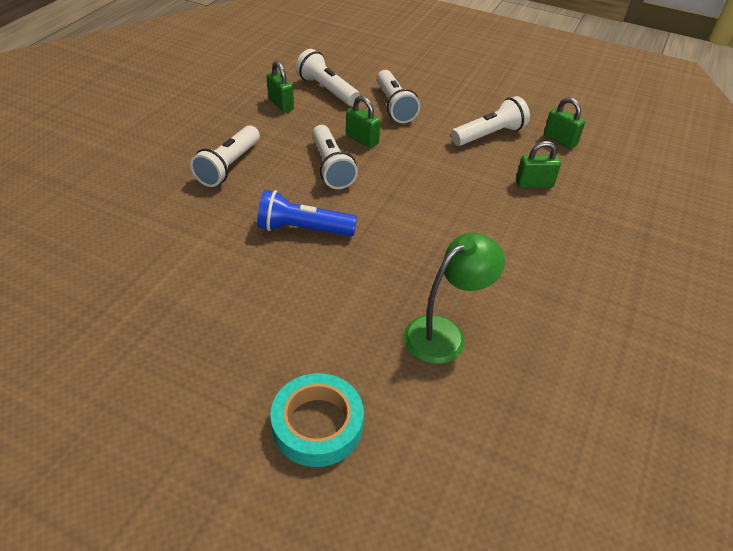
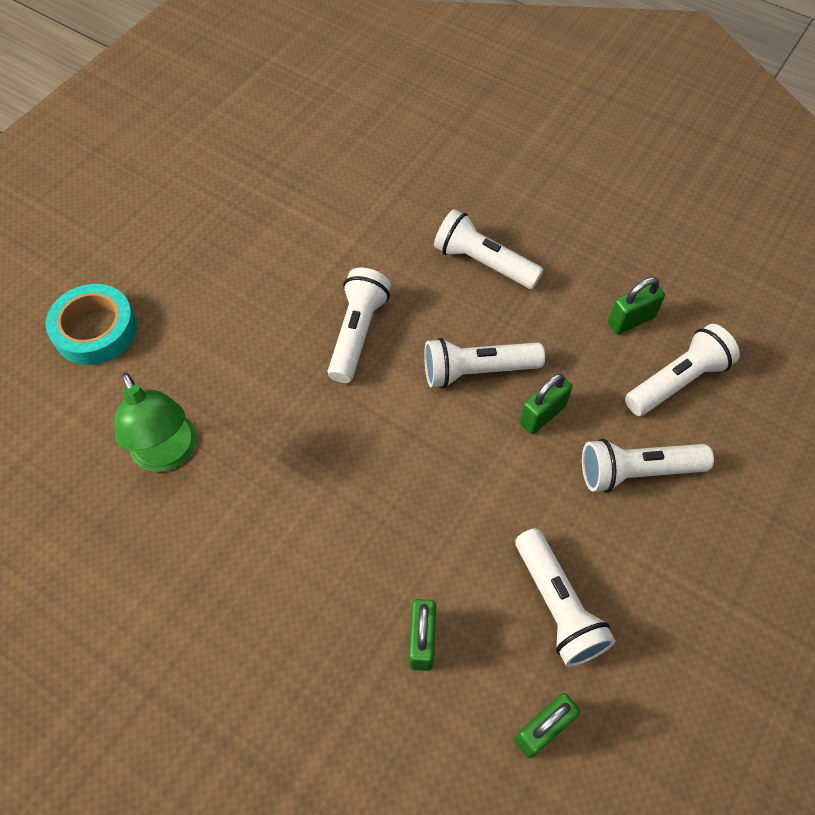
camera: 100 degrees right, 15 degrees up
(303, 229) = (357, 333): blue flashlight -> white flashlight

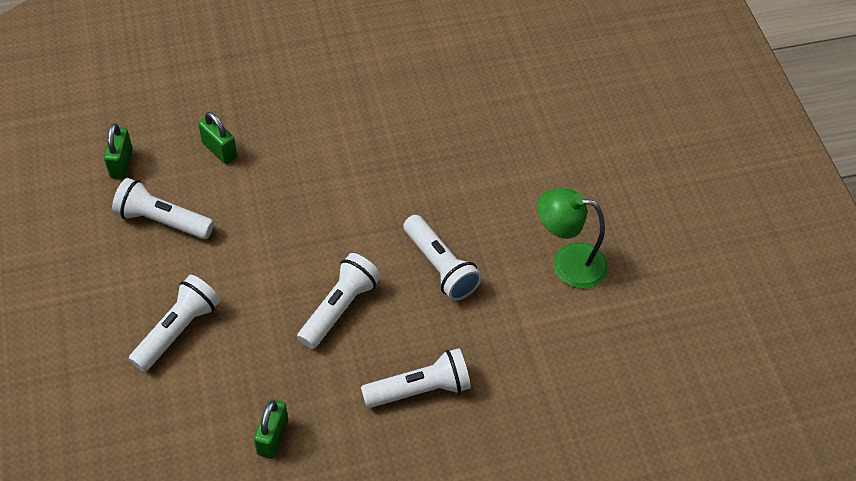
camera: 130 degrees right, 5 degrees down
(95, 330) = (586, 138): turquoise tape -> none
(169, 454) = (453, 119): green lamp -> green lamp (568, 263)
(542, 415) = (270, 315): green padlock -> none
(677, 380) = (201, 417): white flashlight -> none

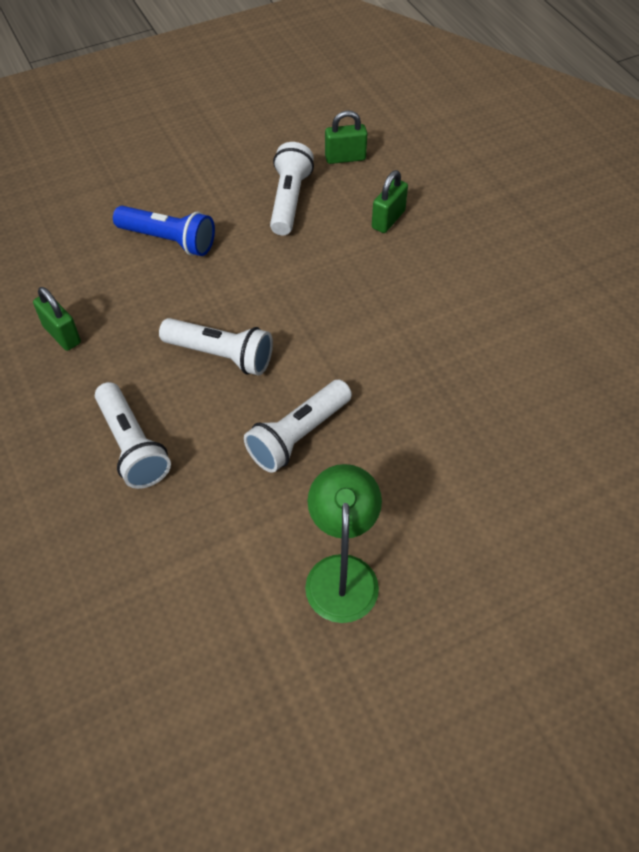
camera: 80 degrees right, 0 degrees up
(177, 330) = (169, 240): white flashlight -> blue flashlight
(272, 437) = (62, 335): green padlock -> green padlock turned 45 degrees clockwise

